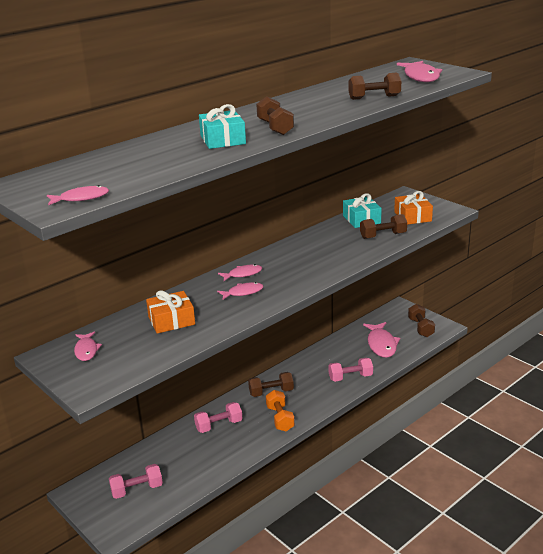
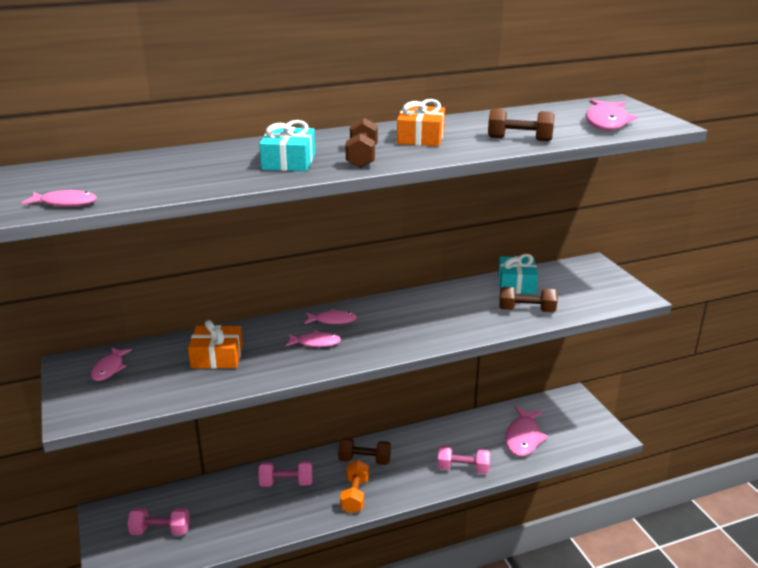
camera: 20 degrees right, 0 degrees up
(412, 216) = (581, 294): orange gift -> orange gift (420, 137)
(420, 328) = (583, 429): brown dumbbell -> none

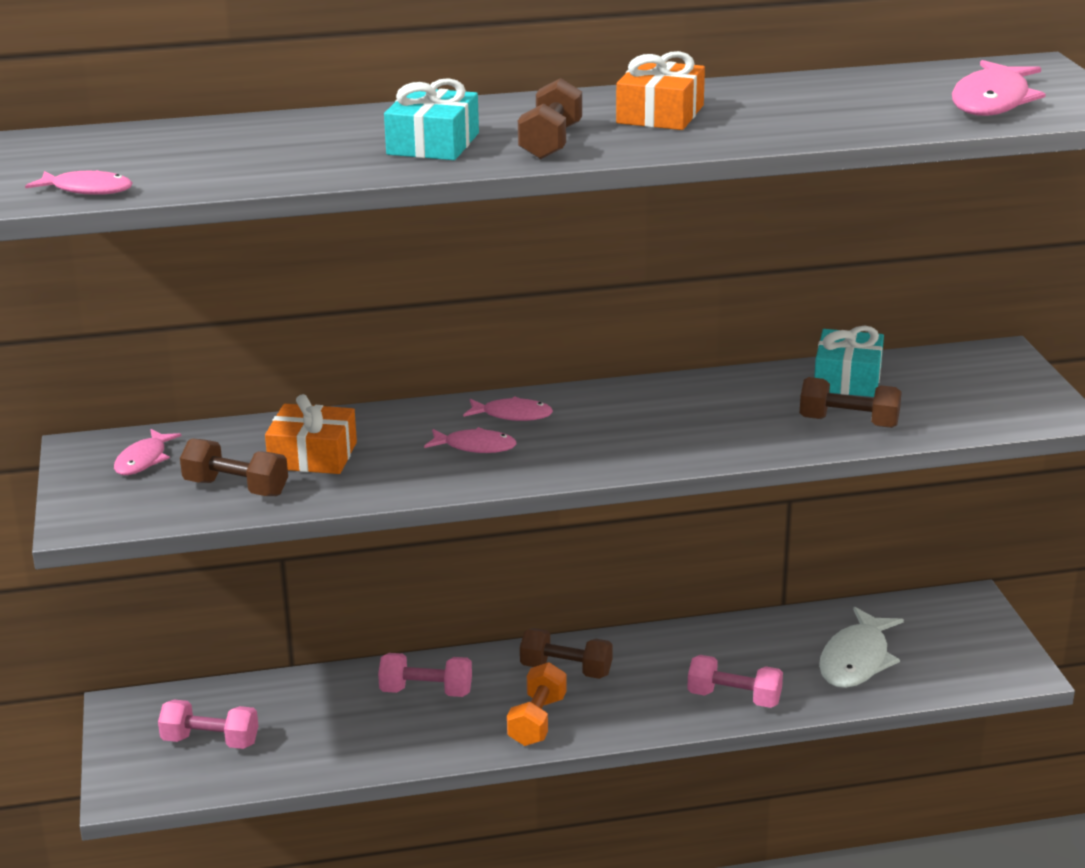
camera: 10 degrees right, 0 degrees up
(519, 139) = (823, 124): brown dumbbell -> brown dumbbell (236, 488)
(523, 438) = (856, 660): pink fish -> white fish

